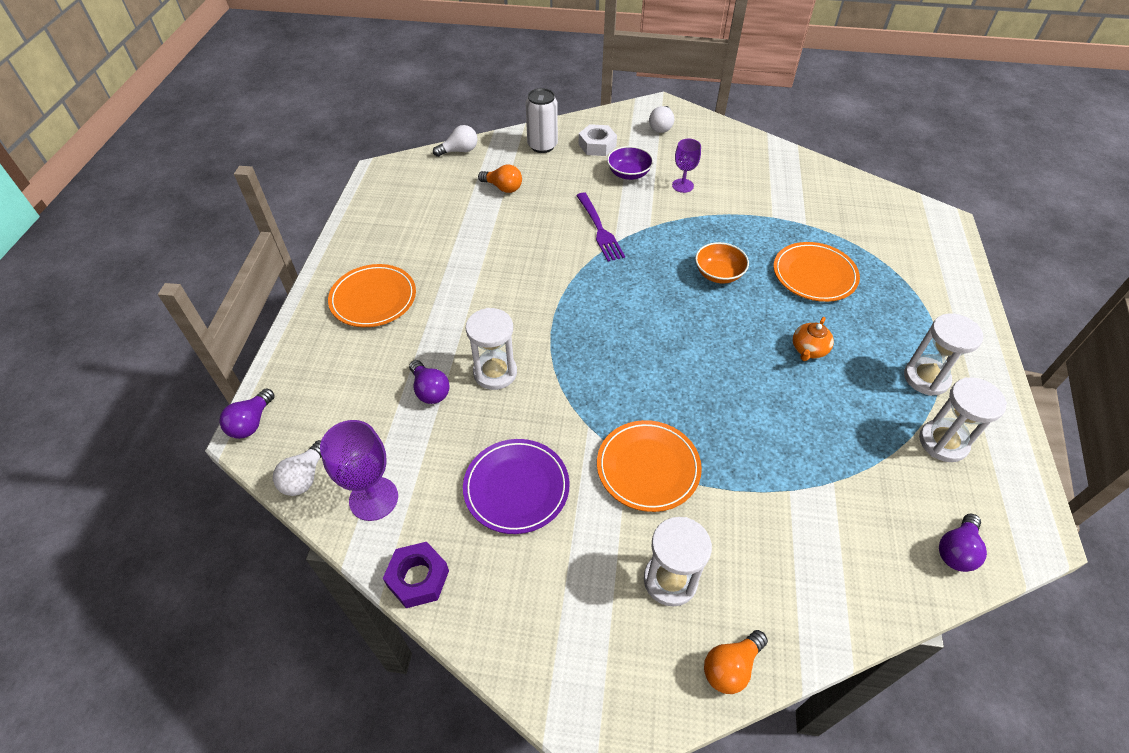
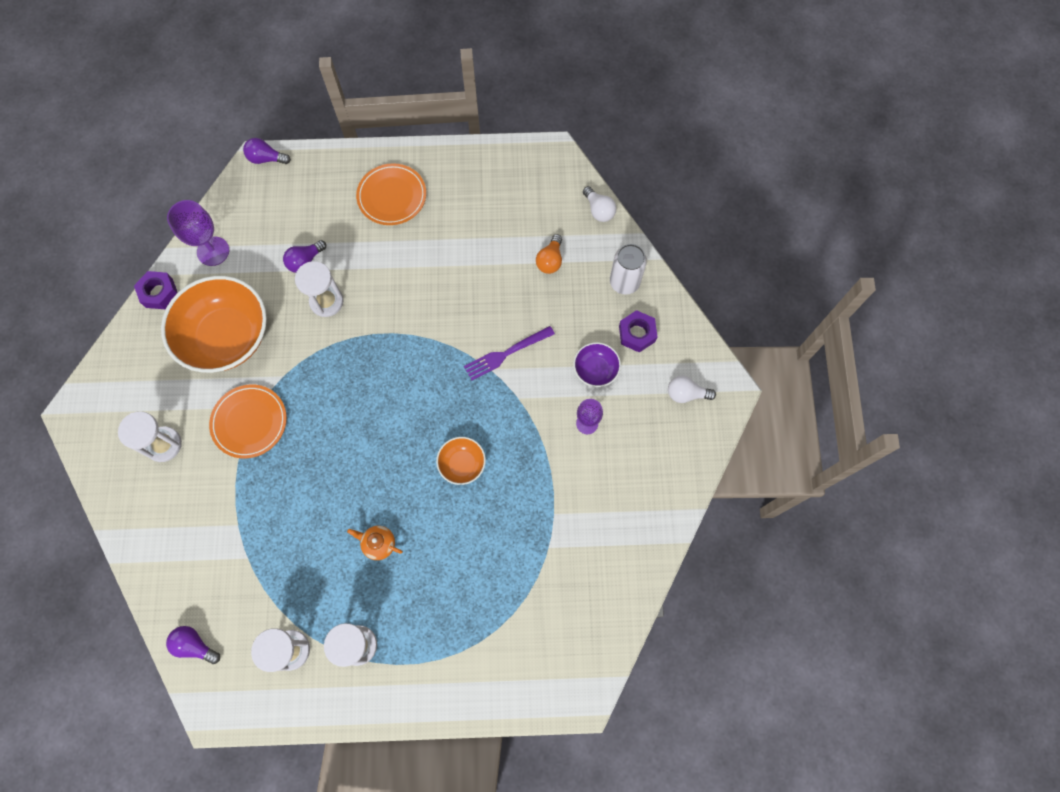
camera: 80 degrees right, 20 degrees up
(304, 477) = (226, 205): white light bulb -> none
(516, 488) = (227, 337): purple plate -> orange bowl
(597, 145) = (637, 333): white nut -> purple nut
(731, 667) = (108, 486): orange light bulb -> none
(814, 275) = (474, 552): orange plate -> none

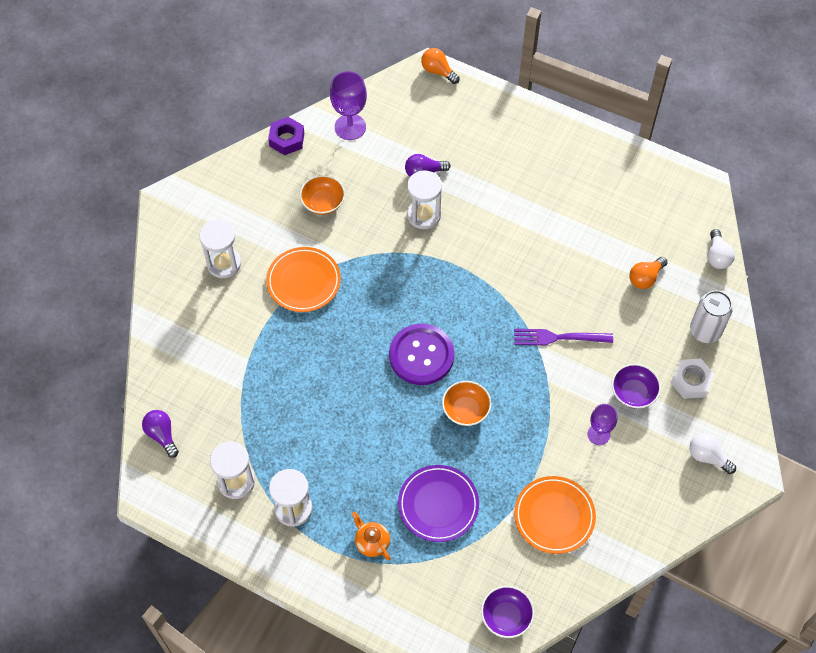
camera: 30 degrees right, 10 degrees down
(227, 337) = (323, 203): orange bowl -> orange bowl, size x0.46
(266, 159) = (438, 71): purple light bulb -> orange light bulb
(378, 544) = (356, 437): orange teapot -> orange teapot (372, 542)
(392, 196) = (531, 154): orange plate -> orange plate (554, 516)
(395, 435) = (421, 355): none -> purple button
(485, 566) = (438, 505): none -> purple plate
(599, 634) = (506, 616): none -> purple bowl
(637, 333) = (691, 381): purple nut -> white nut

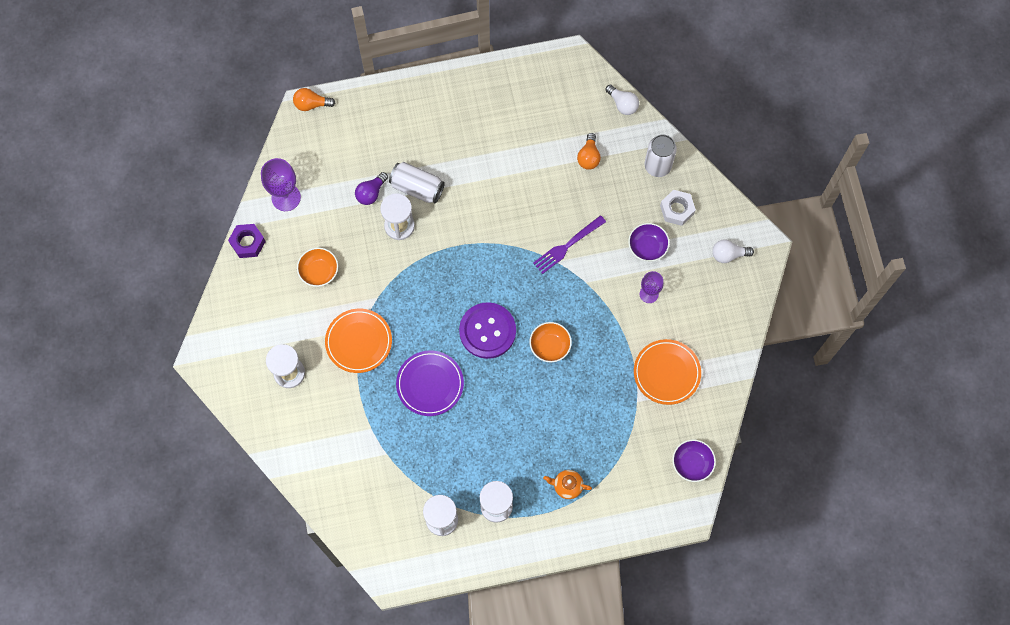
camera: 40 degrees left, 10 degrees up
(162, 435) = (361, 530): purple light bulb -> none
(438, 505) = (587, 425): purple plate -> purple plate (430, 384)
(467, 196) = (417, 188): none -> white can

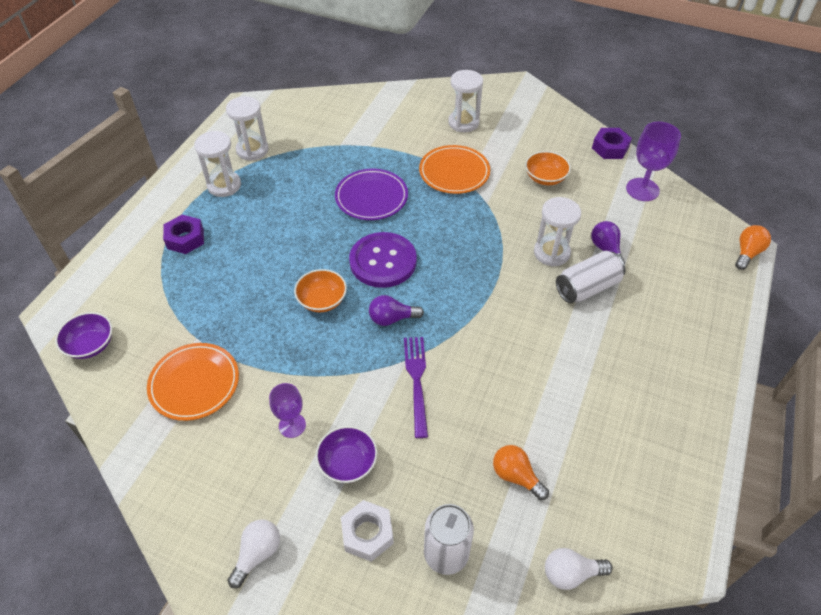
camera: 125 degrees right, 20 degrees down
(532, 291) = (392, 318): none -> purple light bulb
(567, 486) = (185, 239): orange teapot -> purple nut

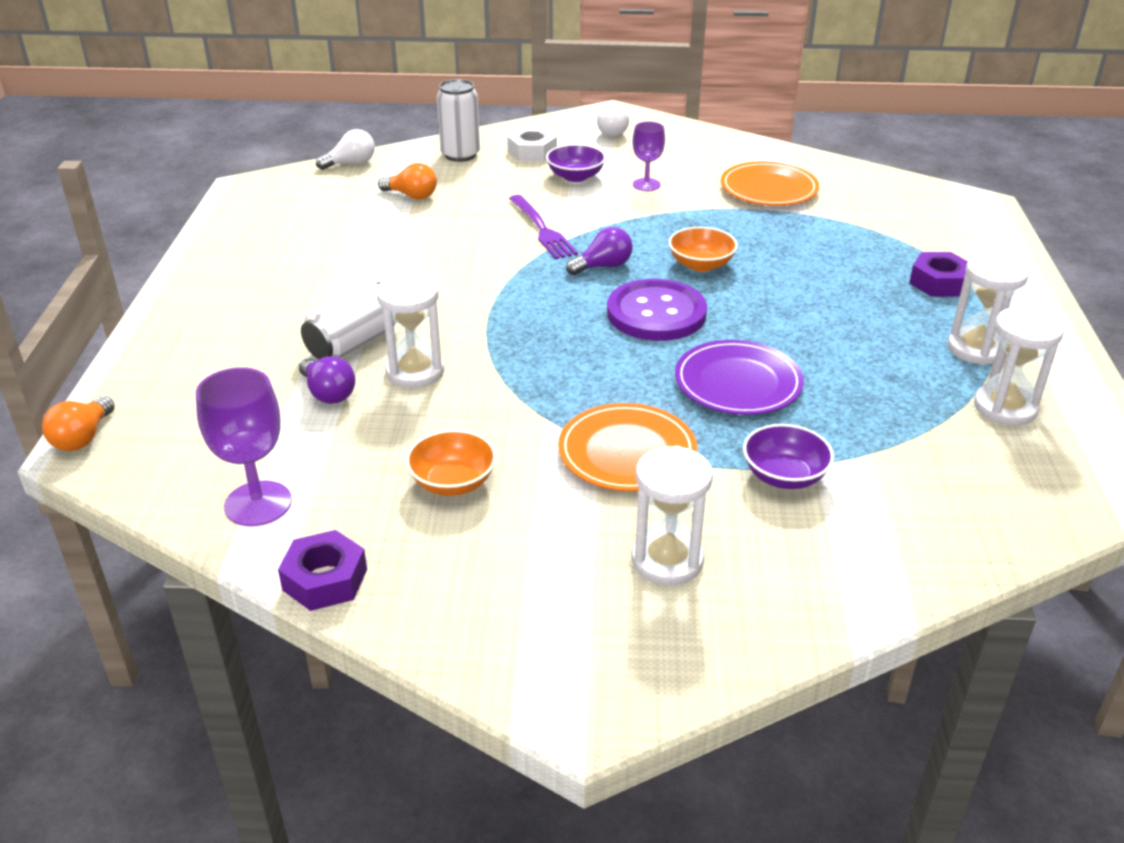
camera: 160 degrees right, 15 degrees down
(90, 345) = (906, 191): purple bowl -> purple bowl (784, 476)

